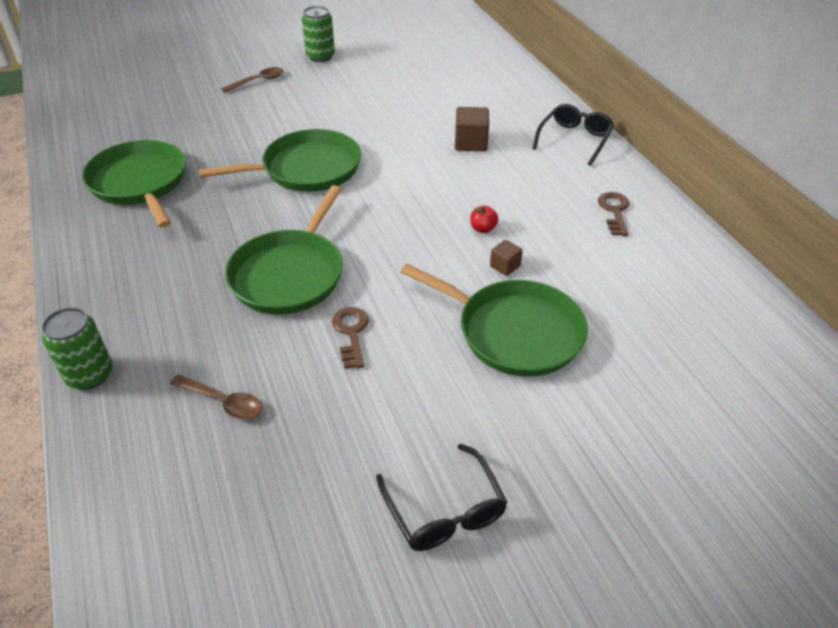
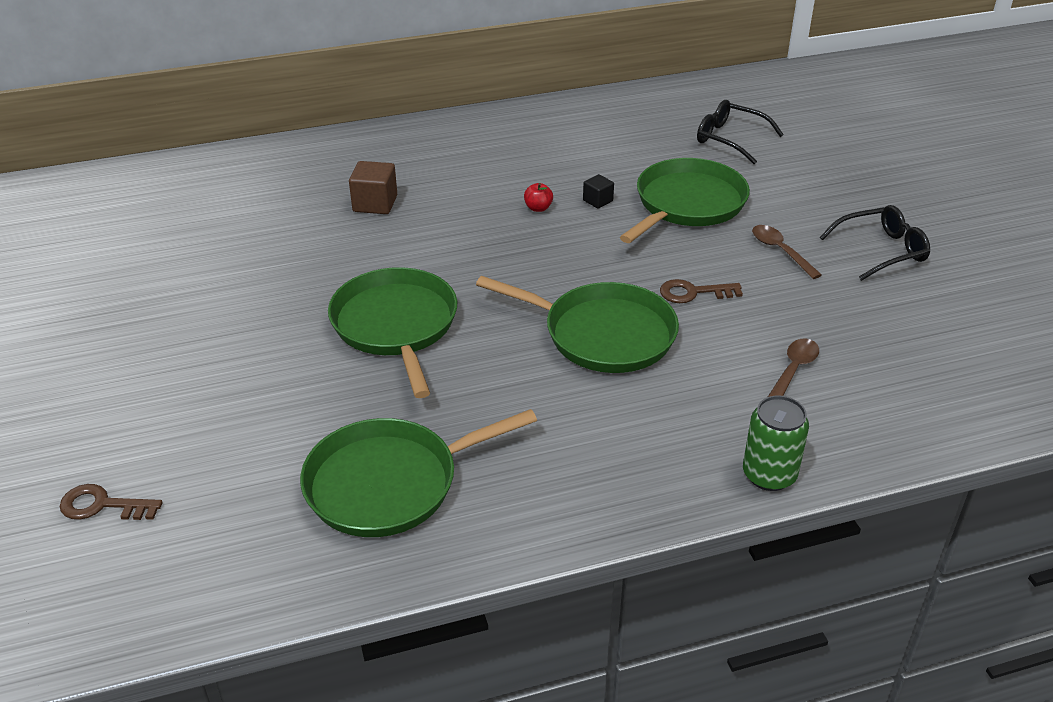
camera: 85 degrees left, 5 degrees down
(258, 81) = (130, 380): brown spoon -> brown spoon (780, 251)
(320, 56) = (82, 317): green can -> none
(505, 266) = (598, 201): brown cube -> black cube
(574, 139) = (389, 141): black glasses -> black glasses (730, 139)
(614, 211) = (521, 136): brown key -> brown key (103, 505)

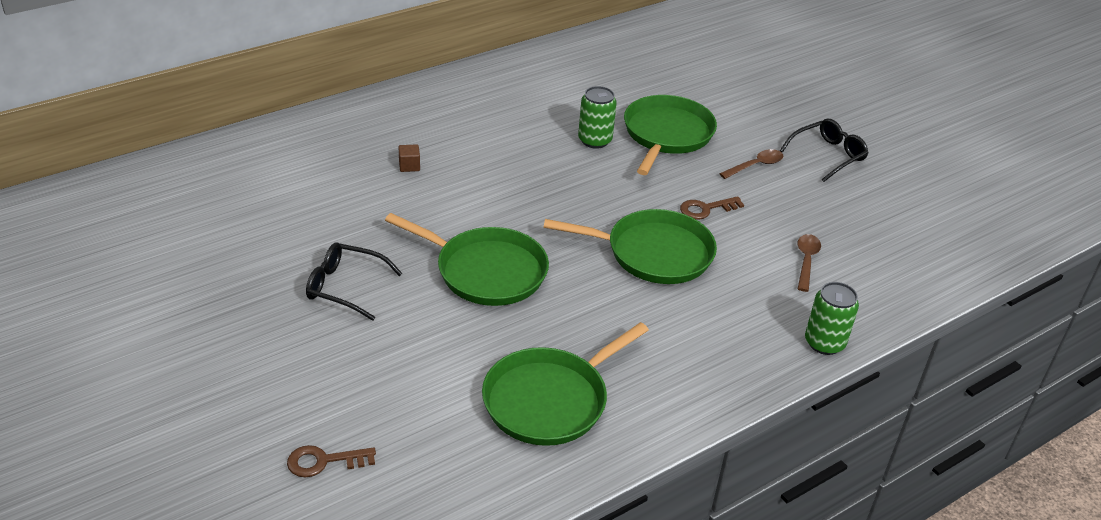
camera: 20 degrees left, 0 degrees up
(375, 204) = (409, 166): brown cube -> brown cube, size x0.59
(396, 326) = (486, 271): green pan -> green pan turned 150 degrees clockwise
(538, 208) = (549, 153): red apple -> none
(598, 201) = (595, 140): black cube -> green can
(730, 139) = (673, 74): black glasses -> black glasses (345, 287)
(780, 251) = (755, 166): brown spoon -> brown spoon turned 105 degrees clockwise

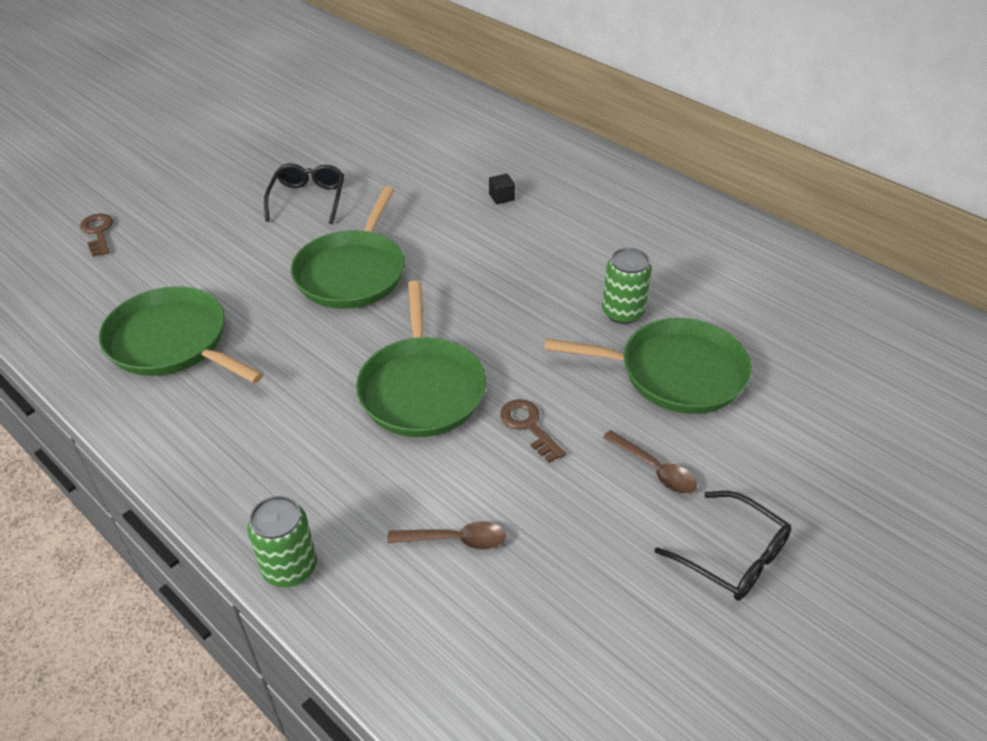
camera: 80 degrees right, 5 degrees up
(409, 166) = (501, 197): brown cube -> black cube

